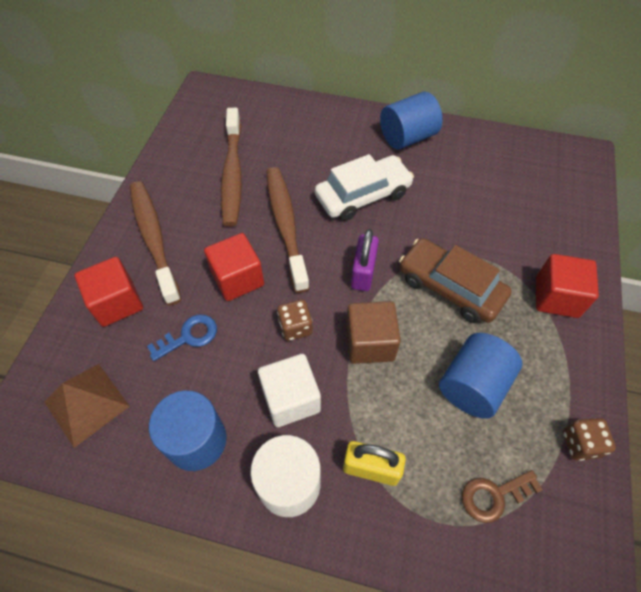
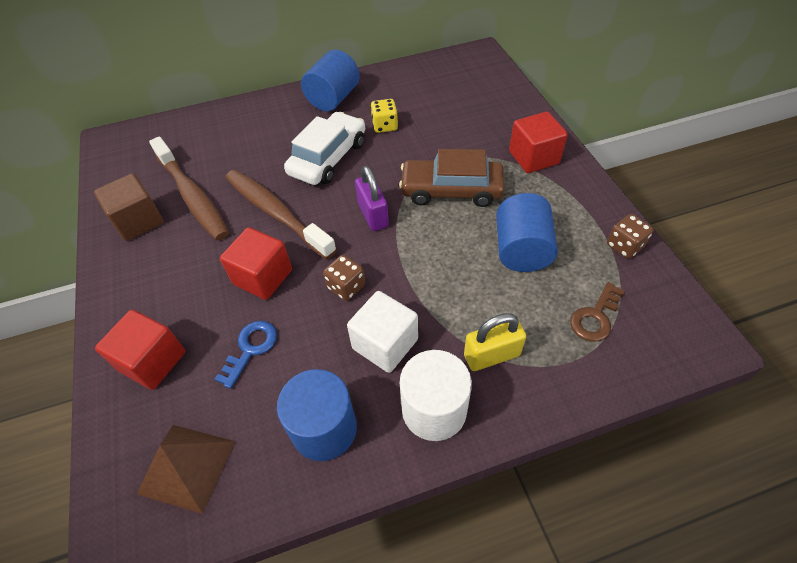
camera: 30 degrees left, 5 degrees down
(154, 239) = (151, 287): brown toothbrush -> none
(370, 343) = (419, 264): brown cube -> brown cube (139, 221)
(435, 188) = (385, 126): none -> yellow dice

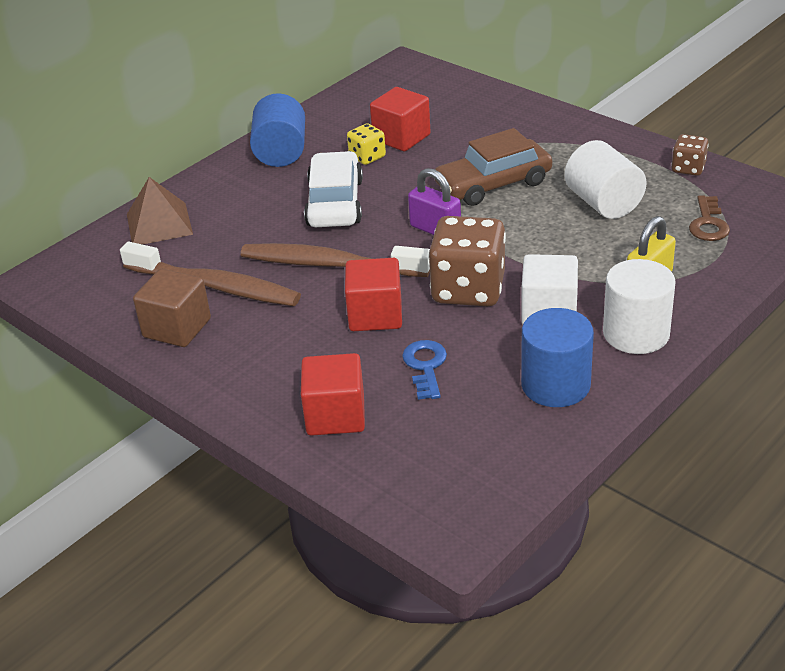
camera: 30 degrees left, 15 degrees down
(187, 466) = (459, 461): brown pyramid -> brown pyramid (159, 224)
(346, 287) = (468, 289): brown dice -> brown dice, size x1.99
(521, 250) = (603, 203): blue cylinder -> white cylinder
(533, 157) = (547, 132): red cube -> red cube (401, 138)

